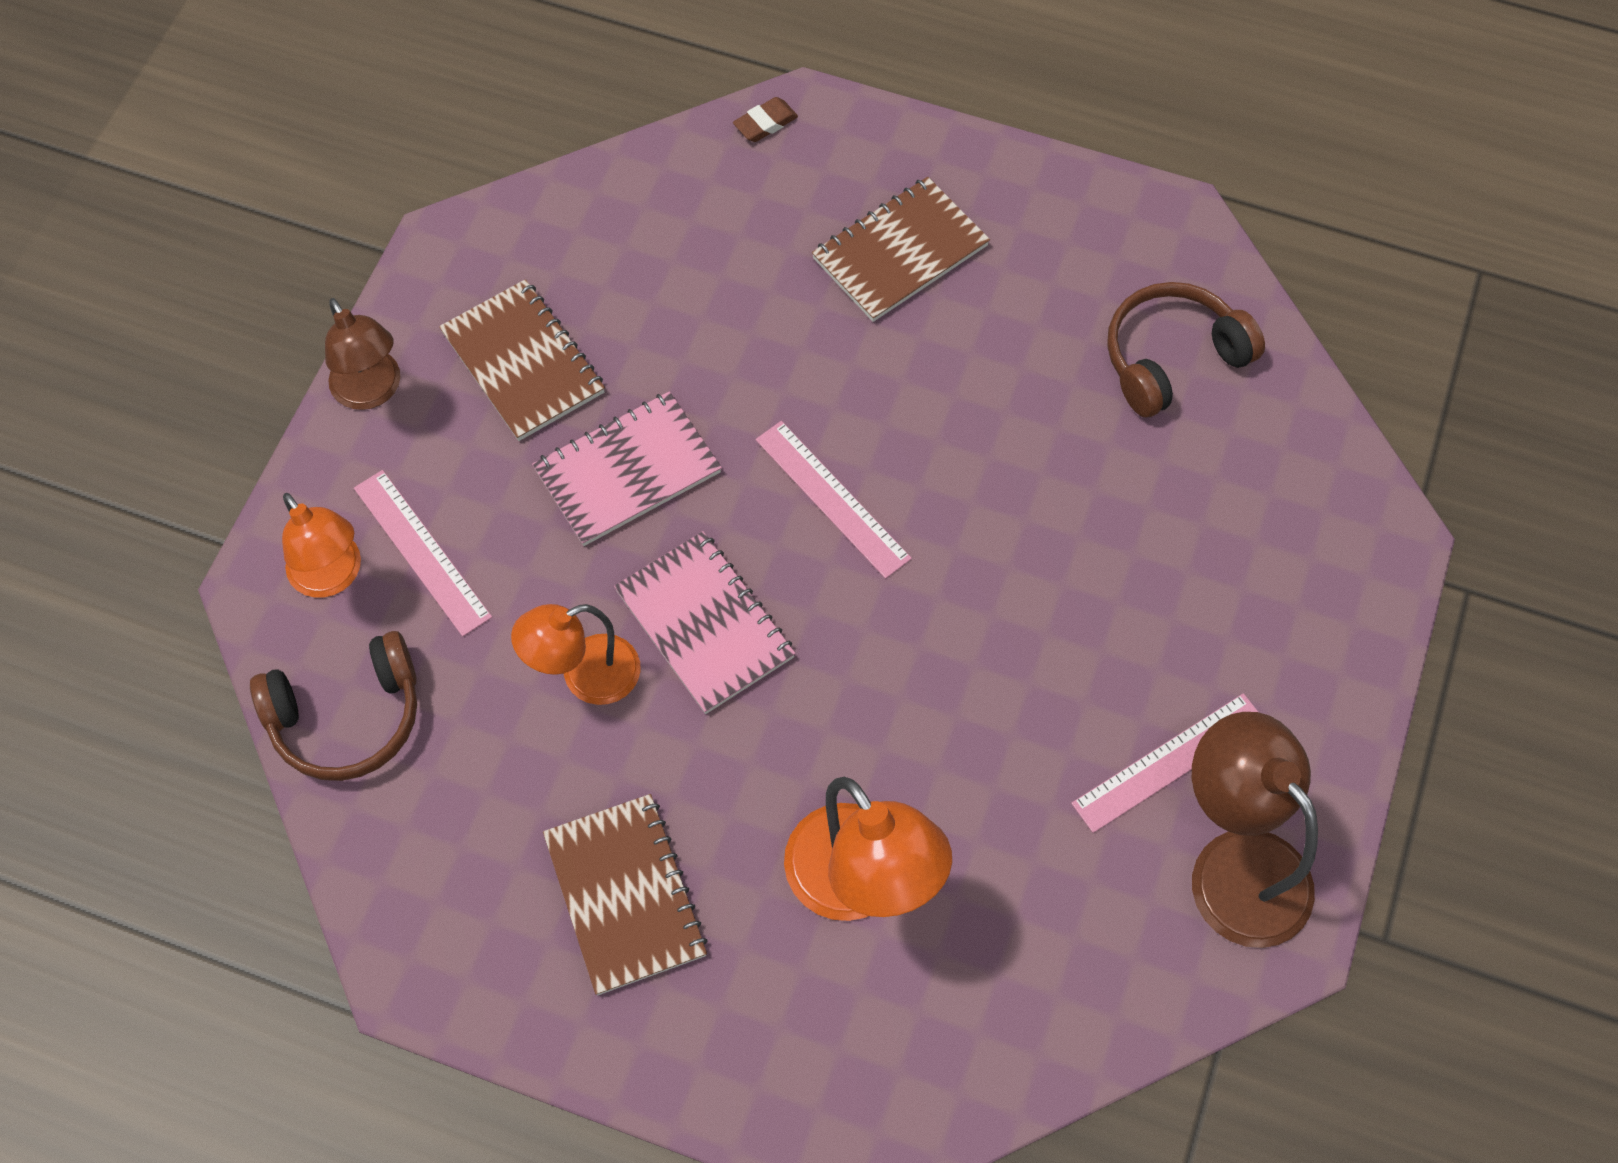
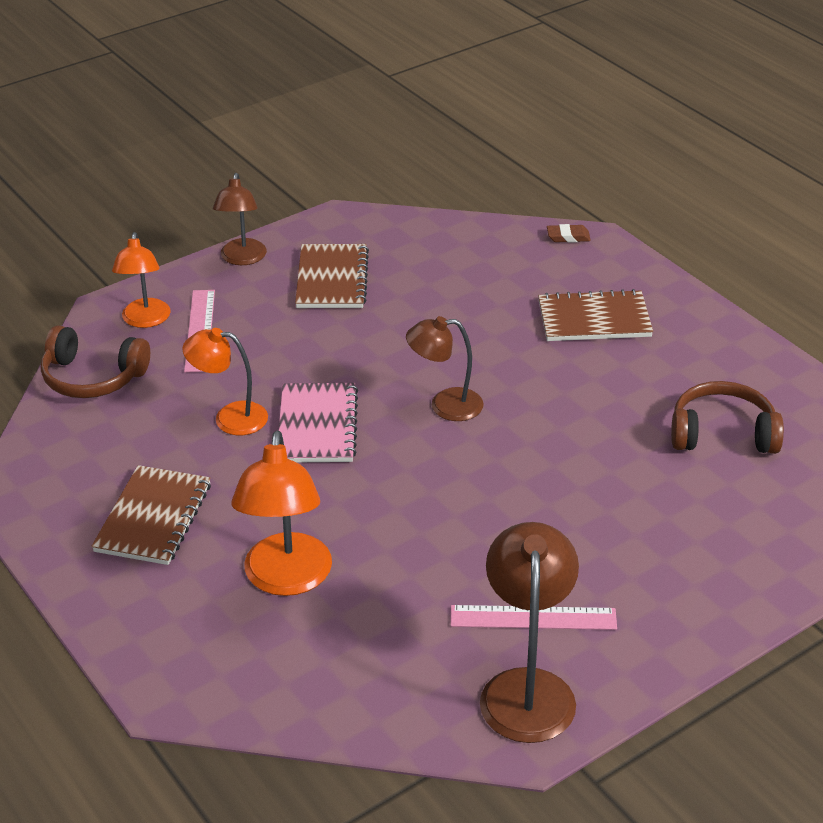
camera: 35 degrees right, 25 degrees down
(627, 471) = (342, 345): pink notebook -> none
(832, 499) = (445, 405): pink ruler -> brown lamp

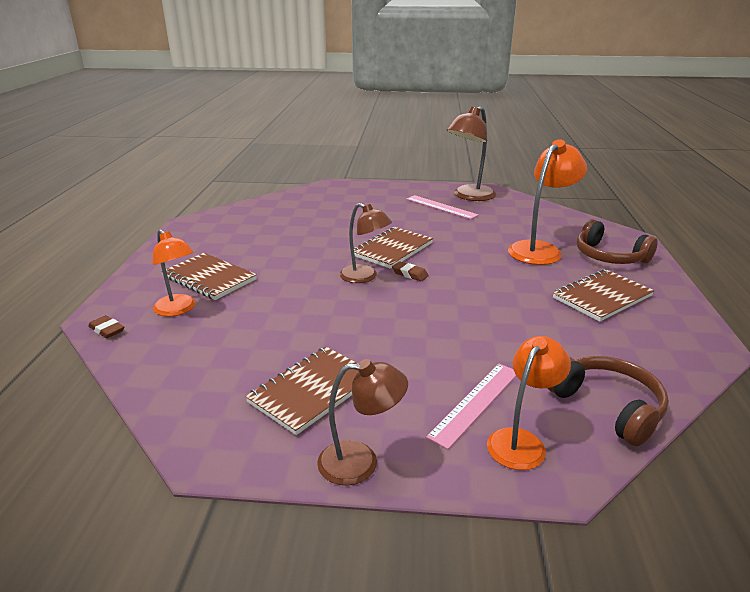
camera: 140 degrees left, 10 degrees down
(230, 417) = (508, 326): orange lamp -> orange lamp (178, 309)
(242, 258) = (361, 462): brown lamp -> brown lamp turned 45 degrees clockwise
(317, 425) = (453, 298): pink notebook -> none
(402, 437) = (410, 274): none -> brown eraser
(474, 468) = (392, 249): none -> brown notebook
(722, 433) = (263, 218): brown headphones -> brown headphones (609, 256)

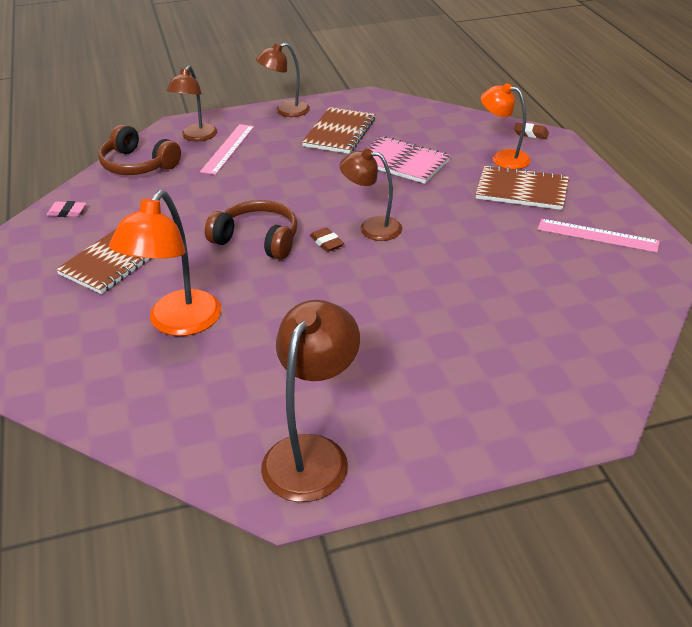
camera: 160 degrees right, 10 degrees up
(279, 329) = (402, 162): none -> pink notebook
(392, 249) = (368, 275): brown notebook -> none
(410, 274) = (326, 242): brown eraser -> brown eraser turned 45 degrees clockwise
(441, 207) = (350, 398): pink ruler -> pink ruler (597, 235)
(521, 441) = (196, 137): orange lamp -> brown lamp
(609, 256) = (85, 332): brown headphones -> brown headphones (257, 240)
(678, 356) = (67, 212): none -> pink eraser

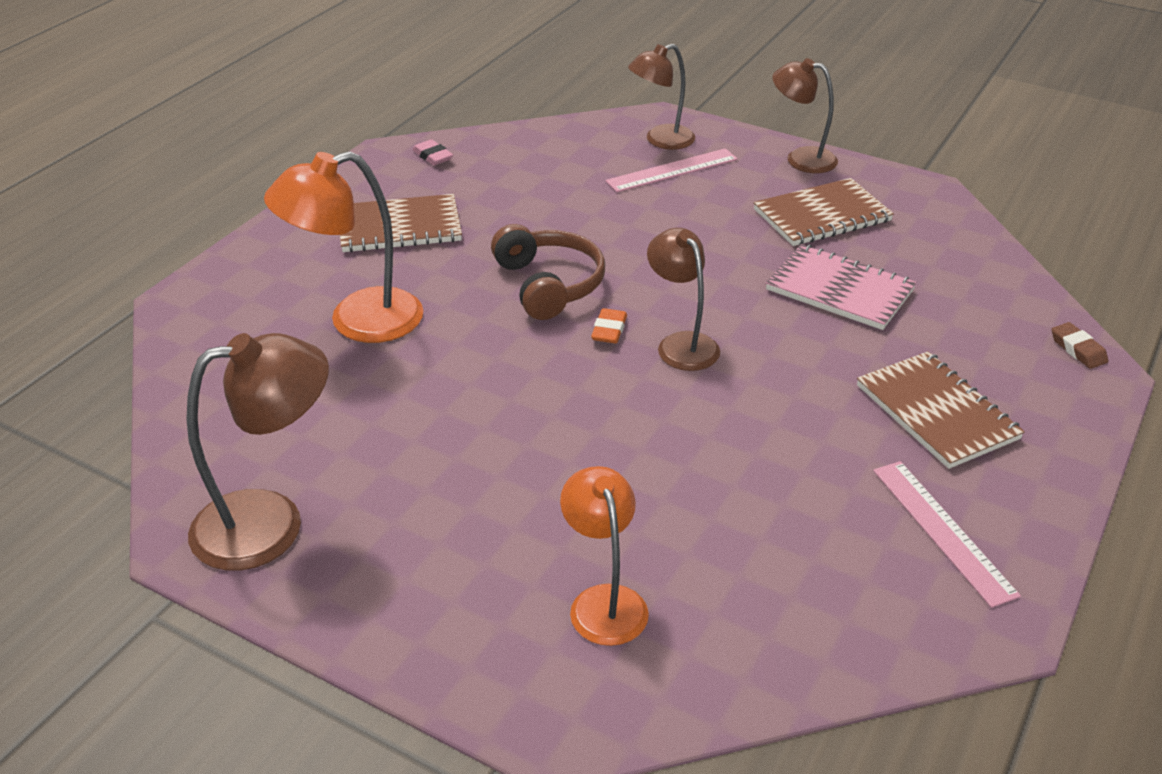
camera: 45 degrees right, 0 degrees up
(138, 165) = (561, 141): brown headphones -> none
(326, 242) = (609, 330): brown eraser -> orange eraser
(402, 162) = (839, 290): pink notebook -> pink notebook turned 45 degrees counterclockwise
(503, 158) = (981, 358): orange lamp -> orange lamp (604, 601)

